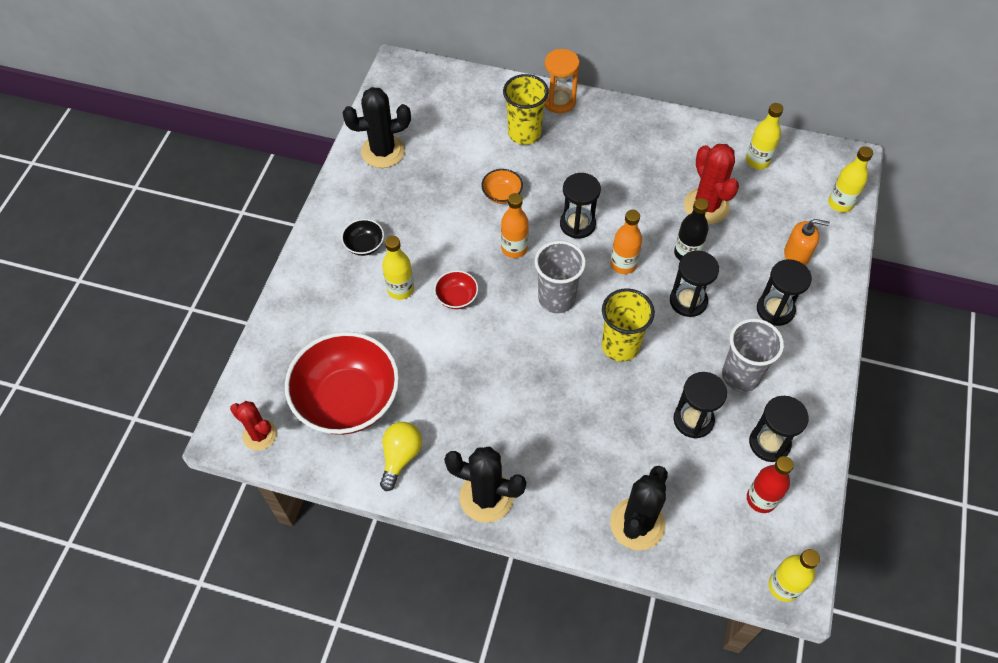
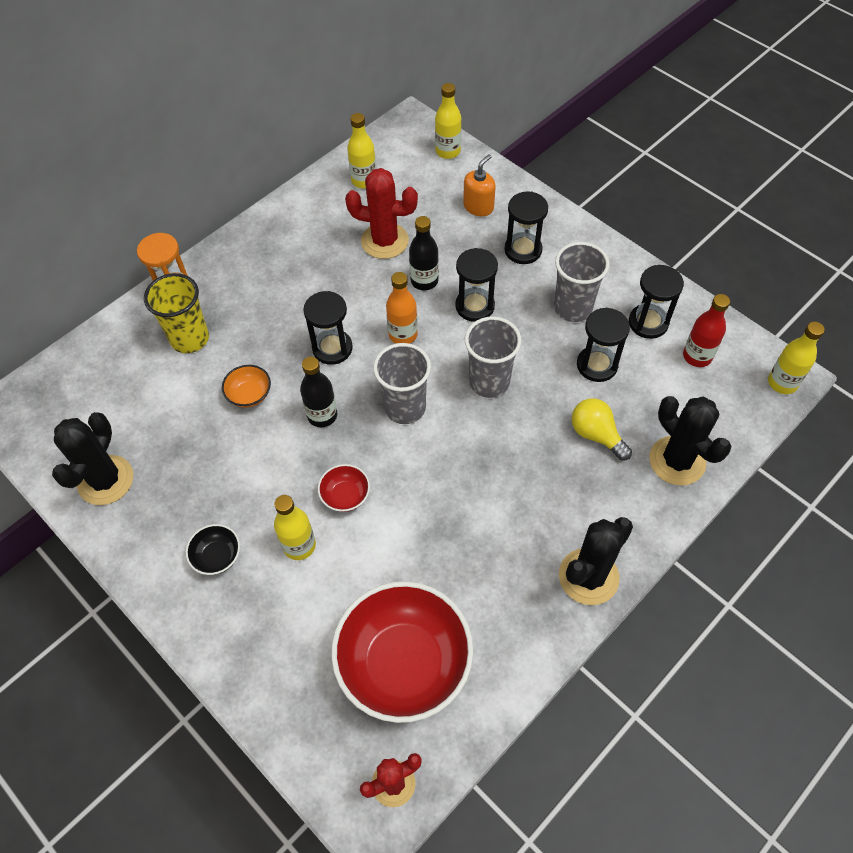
camera: 60 degrees left, 0 degrees up
(400, 457) = (502, 639): yellow light bulb -> yellow light bulb (596, 434)
(514, 248) = (322, 415): orange bottle -> black bottle
(620, 346) = (489, 382): yellow cup -> grey cup

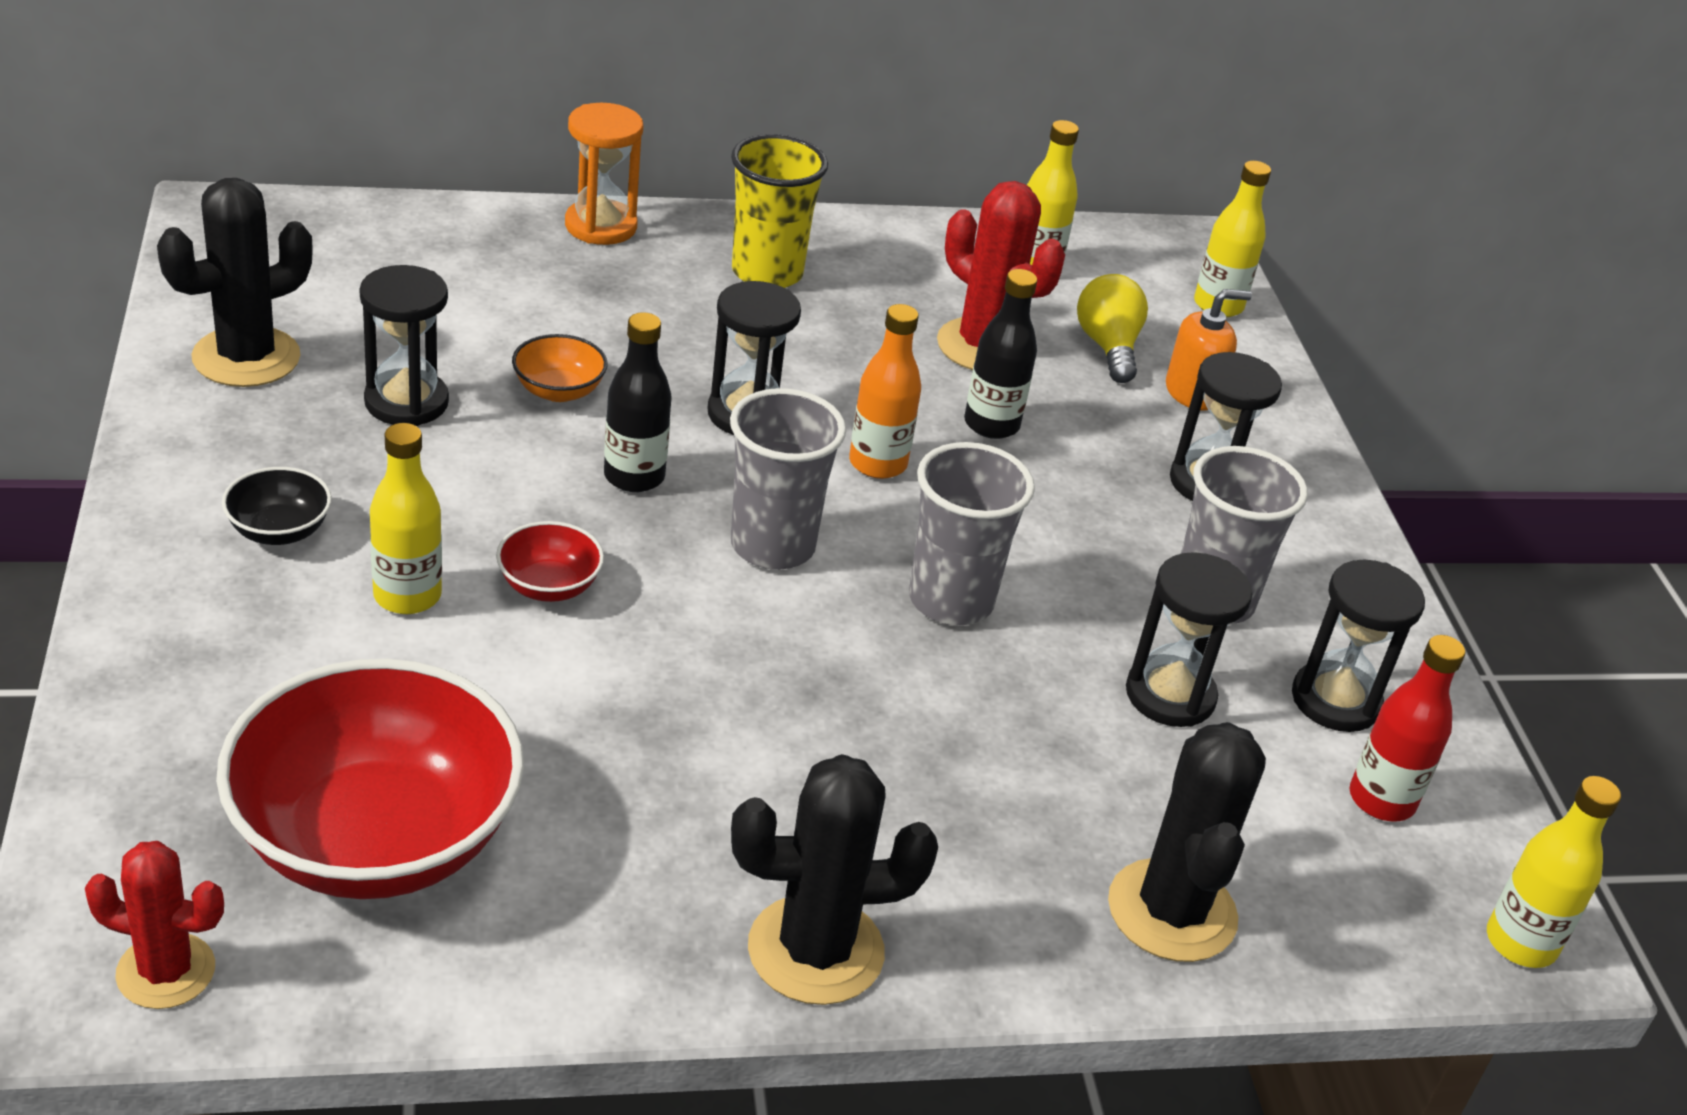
camera: 30 degrees right, 20 degrees down
(190, 338) = (554, 285): yellow cup -> yellow cup (767, 273)
(475, 306) = (1040, 500): black hourglass -> black hourglass (406, 402)
(596, 434) = (1059, 780): yellow light bulb -> yellow light bulb (1108, 347)

